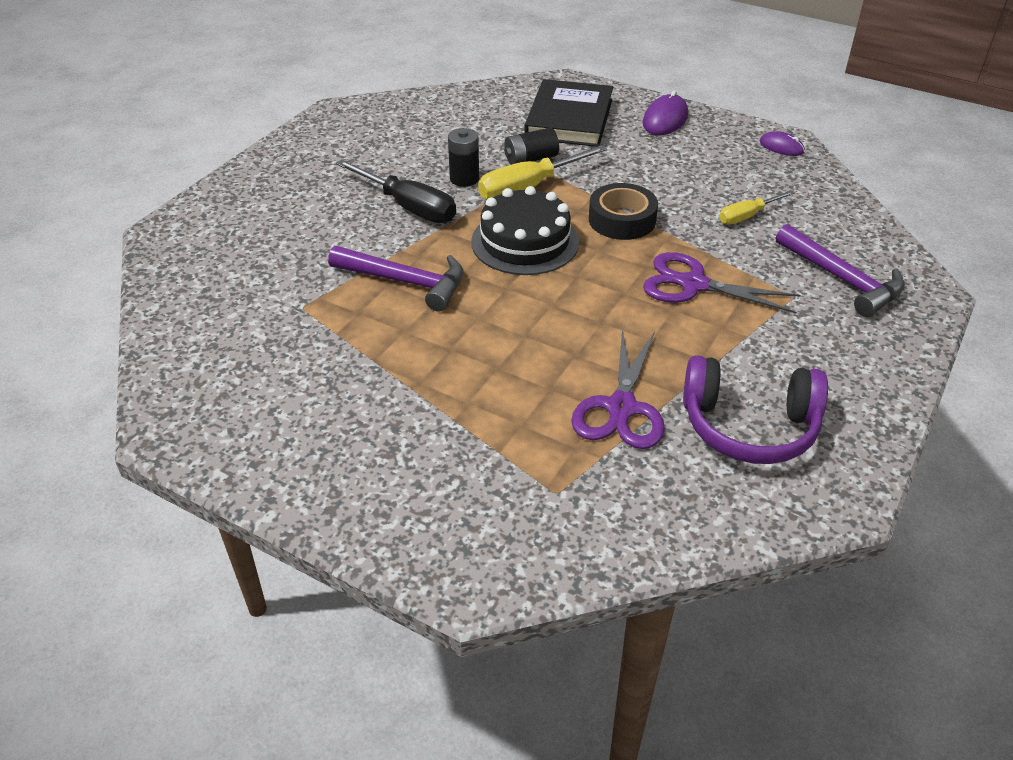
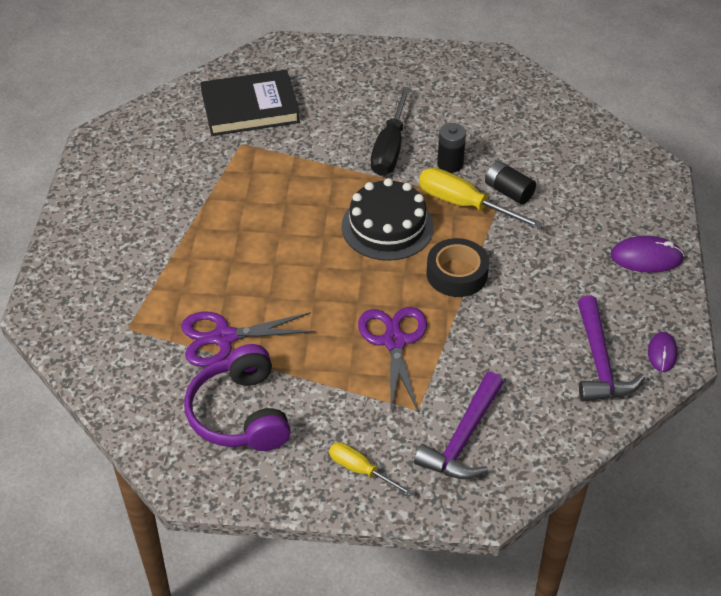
camera: 65 degrees right, 5 degrees up
(405, 282) = (297, 181): purple hammer -> purple hammer (599, 362)
(569, 119) = (594, 194): black book -> black book (250, 107)
(747, 216) = (519, 354): yellow screwdriver -> yellow screwdriver (360, 470)

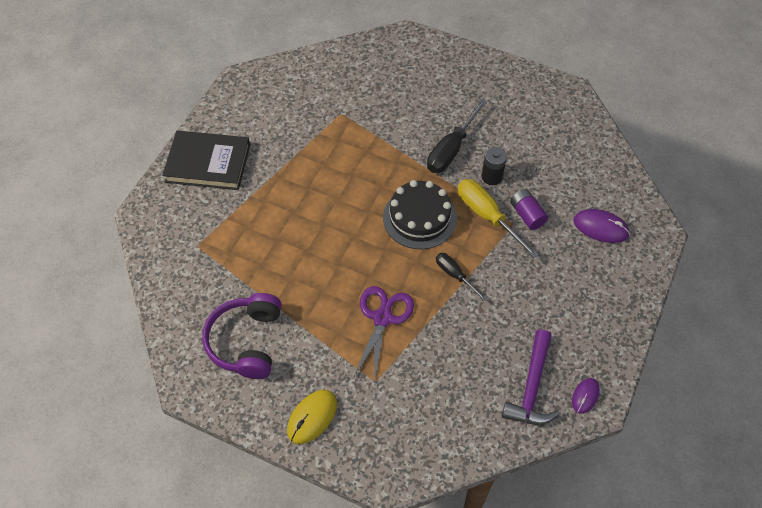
camera: 20 degrees right, 10 degrees up
(224, 337) = (261, 275): purple scissors -> none
(250, 107) = (360, 84): black book -> black book (208, 163)
(360, 470) = (312, 417): yellow screwdriver -> yellow mouse
(457, 274) = (455, 275): black tape -> black screwdriver
(463, 438) = (398, 417): purple hammer -> none
(508, 192) = (527, 215): black battery -> purple battery
(646, 257) = (611, 307): purple mouse -> purple mouse (601, 227)

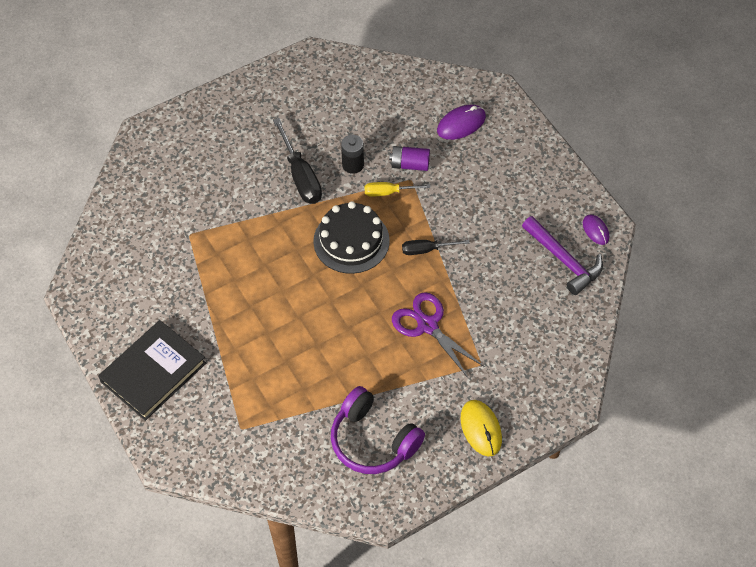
camera: 55 degrees left, 0 degrees up
(487, 216) = (388, 192): yellow screwdriver -> yellow screwdriver, size x0.60

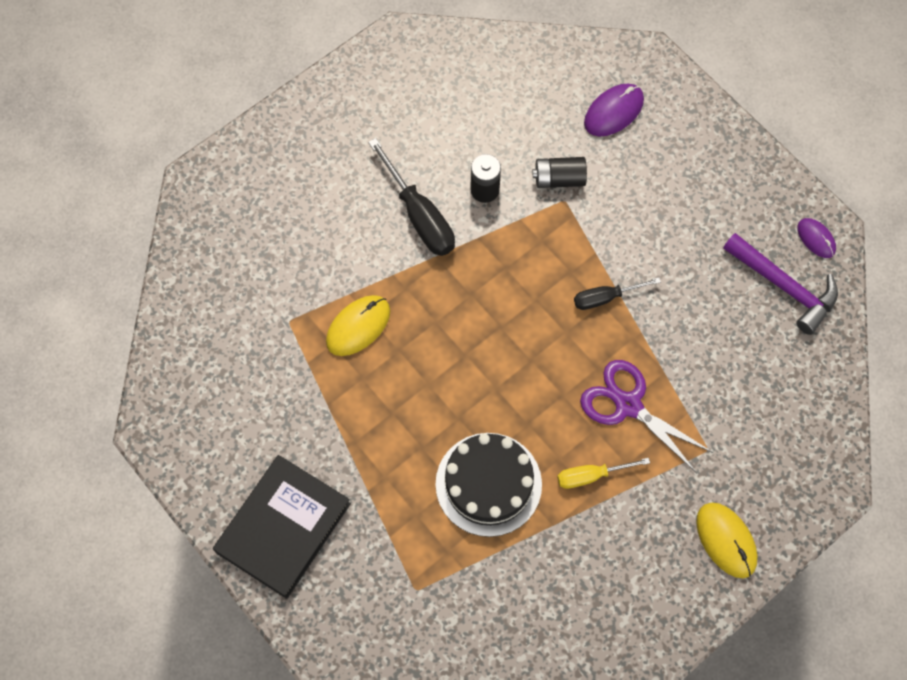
camera: 10 degrees left, 10 degrees up
(239, 244) = (358, 326): none -> yellow mouse
(351, 241) = (505, 299): black cake -> black cake (488, 484)
(373, 440) = (591, 579): purple headphones -> none
(388, 192) = (539, 223): yellow screwdriver -> yellow screwdriver (591, 476)
(410, 164) = (559, 179): purple battery -> black battery

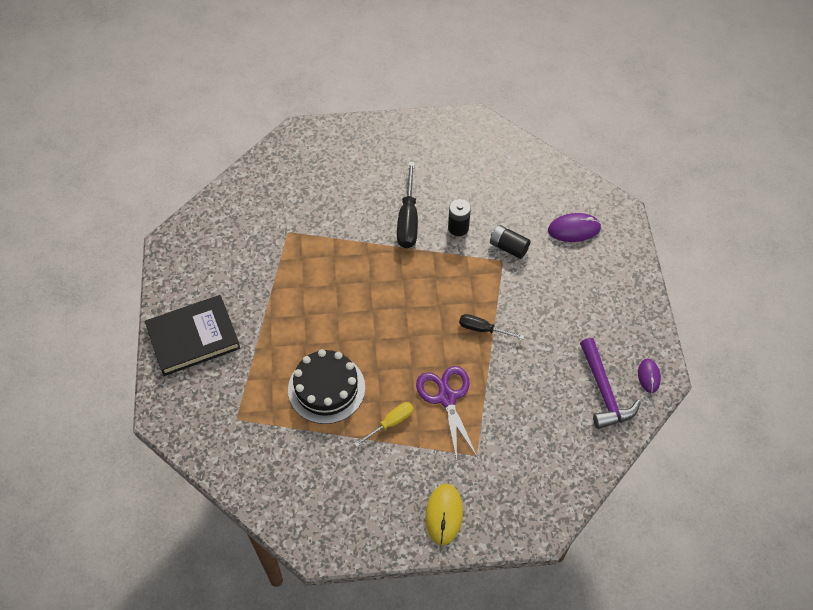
camera: 35 degrees right, 10 degrees down
(358, 326) = (323, 258): yellow mouse -> none
(591, 476) = (391, 423): yellow screwdriver -> yellow screwdriver turned 120 degrees clockwise

